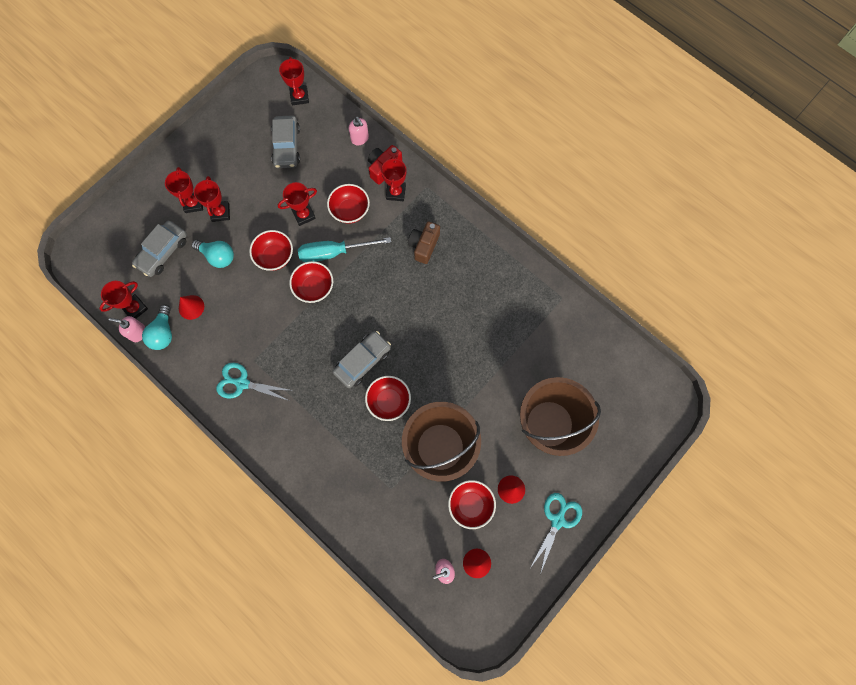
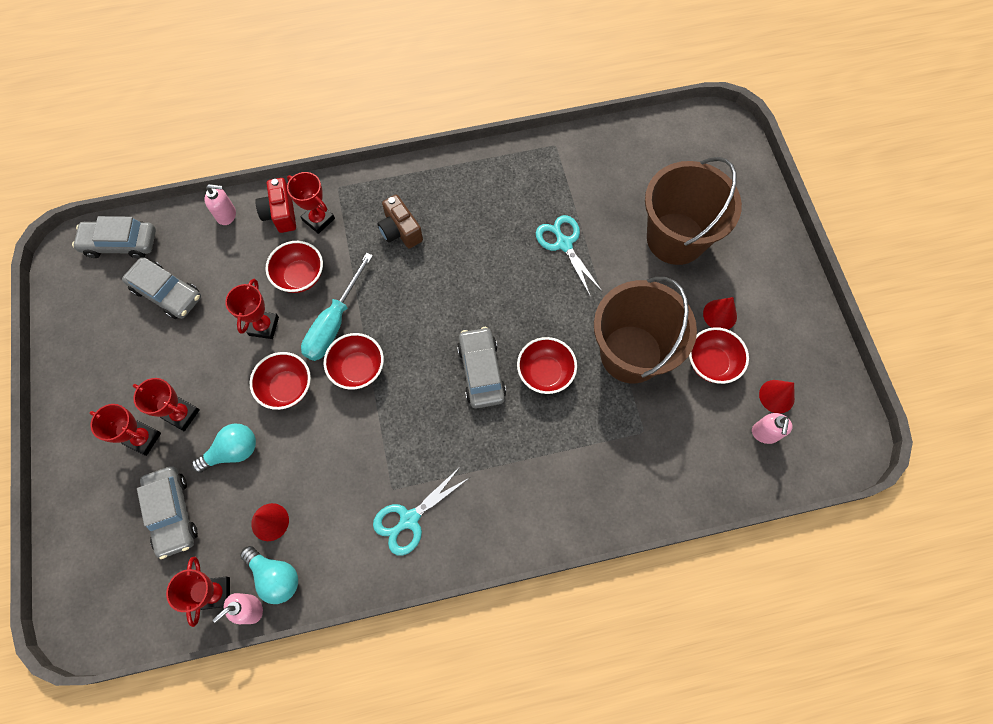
camera: 55 degrees left, 5 degrees down
(299, 97) = (120, 243): red trophy -> grey car
(558, 520) = (778, 293): turquoise scissors -> turquoise scissors (564, 243)

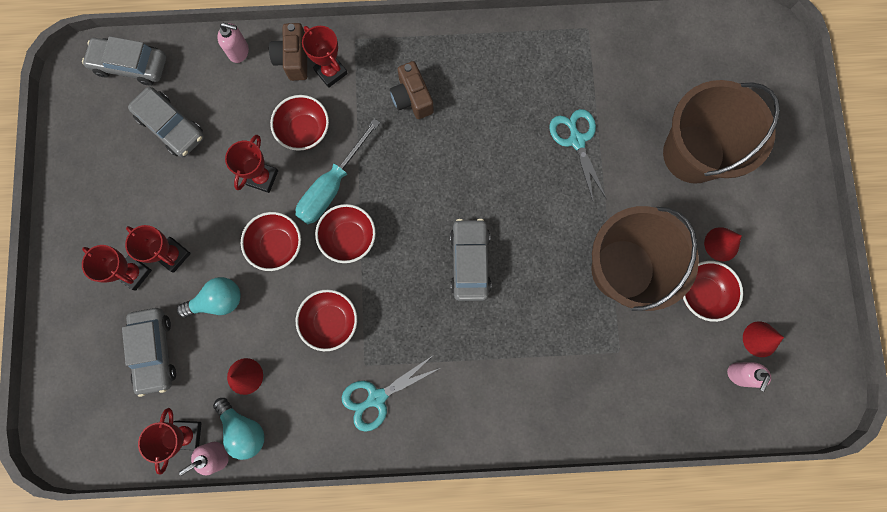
camera: 10 degrees right, 10 degrees up
(281, 213) = (293, 59): red camera -> brown camera
(545, 373) = (533, 274): red bowl -> red bowl (330, 321)

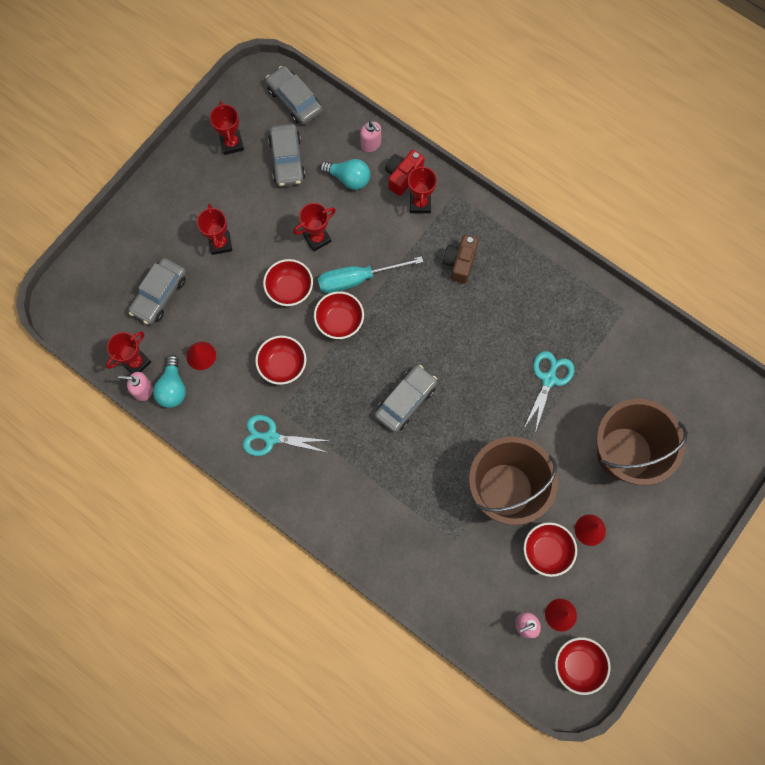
camera: 40 degrees right, 5 degrees down
(134, 273) = (187, 235): red trophy -> red trophy (232, 144)
(218, 301) = (224, 294): turquoise light bulb -> turquoise light bulb (348, 178)
(293, 59) = (403, 176): brown camera -> red camera
(304, 131) = (370, 229): red bowl -> red bowl (578, 665)

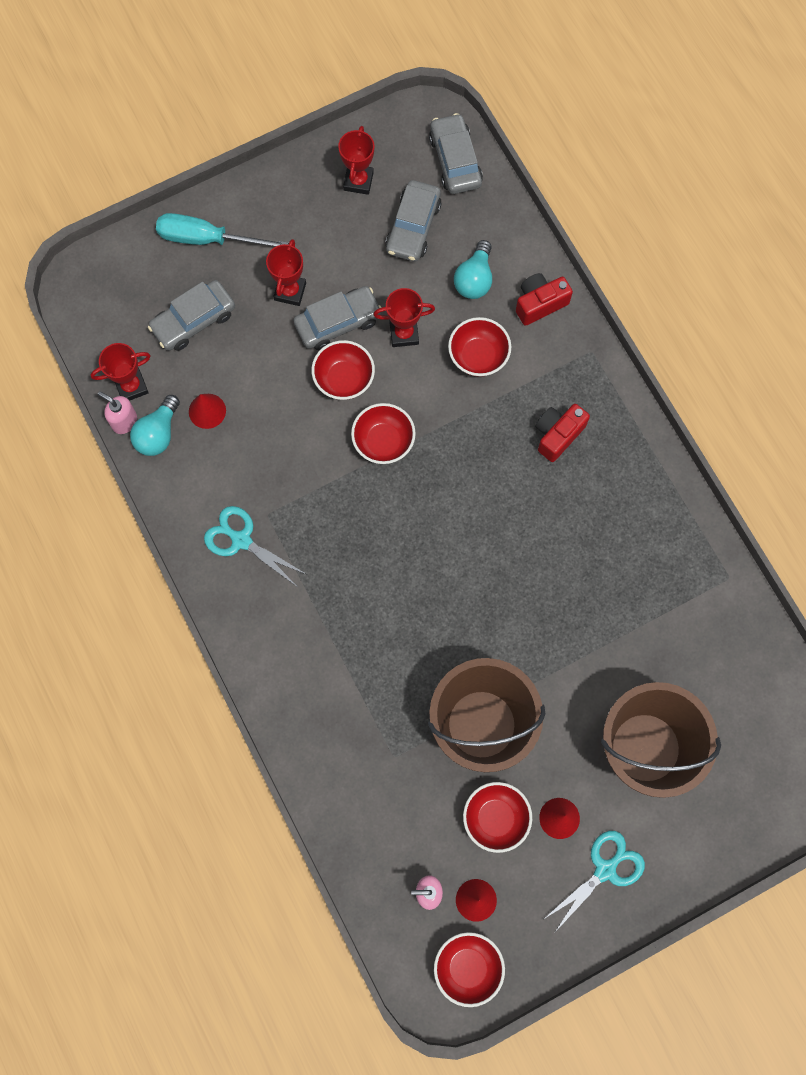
camera: 25 degrees right, 0 degrees up
(283, 365) = (294, 463): red bowl -> red bowl (478, 356)
(348, 178) = (474, 279): turquoise light bulb -> turquoise light bulb turned 60 degrees clockwise
(357, 279) = (428, 401): turquoise screwdriver -> turquoise screwdriver (207, 239)
(371, 144) = (520, 250): pink soap dispenser -> none
(405, 401) = (415, 568): grey car -> grey car (338, 322)
(420, 203) = (544, 345): red trophy -> none
(460, 263) = (557, 435): brown camera -> red camera
(549, 379) = (597, 619): turquoise scissors -> turquoise scissors (605, 869)

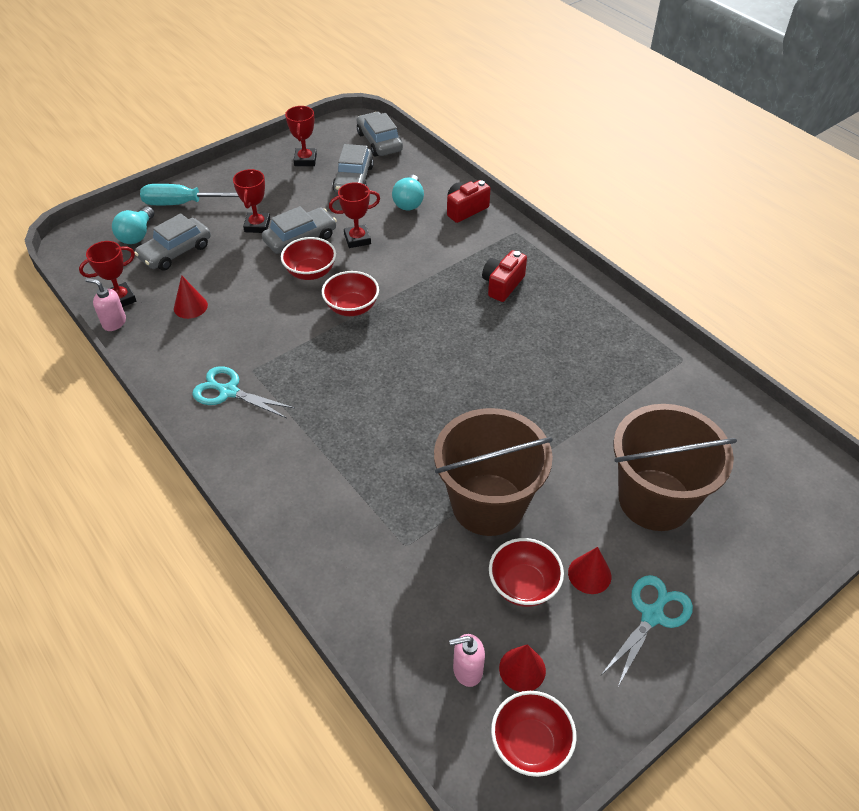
camera: 10 degrees left, 25 degrees down
(158, 433) = (146, 327): turquoise light bulb -> turquoise light bulb (137, 235)
(478, 356) = (422, 245): red bowl -> none

